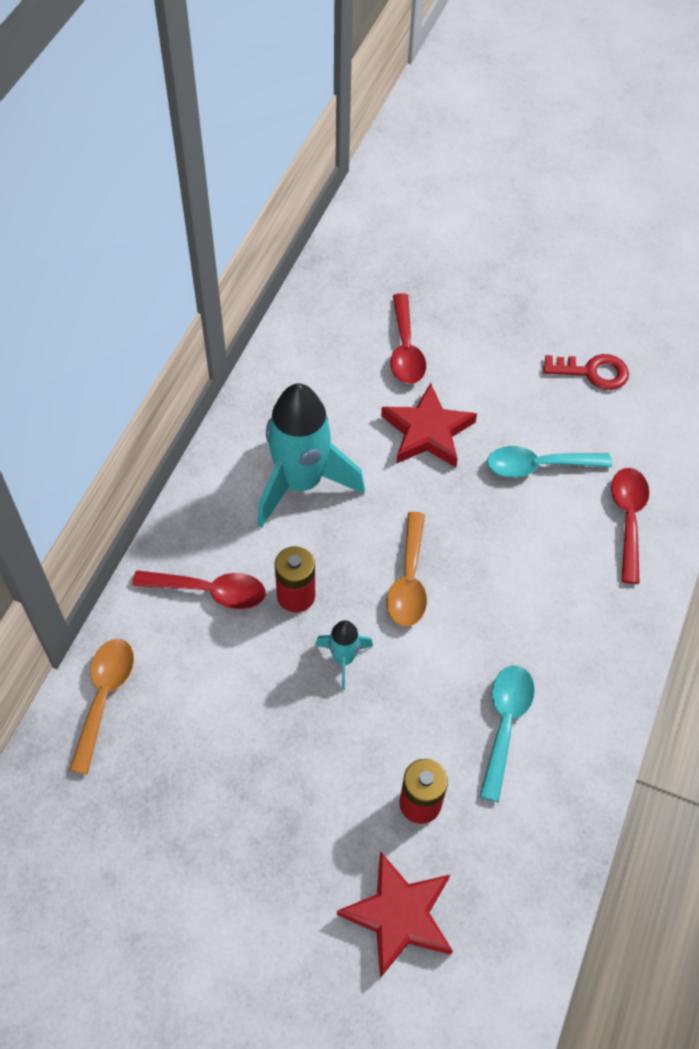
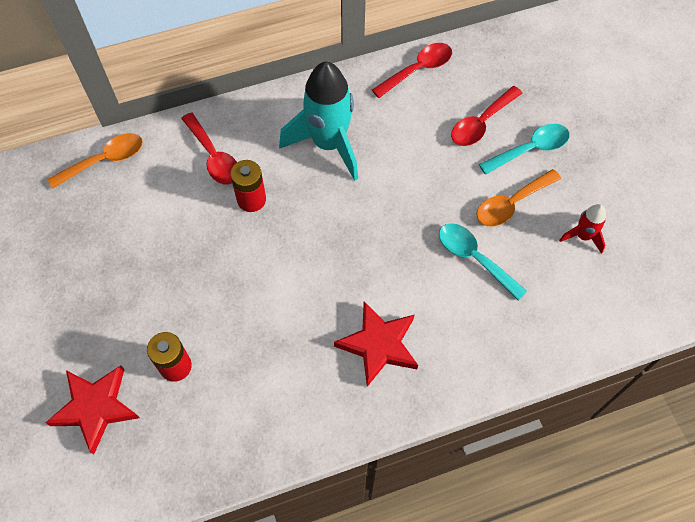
camera: 50 degrees right, 5 degrees up
(343, 659) = (233, 255): turquoise rocket -> none
(409, 580) = (318, 249): orange spoon -> orange spoon (511, 204)
(427, 431) = (434, 179): red star -> red star (379, 345)
(505, 724) = (269, 374): turquoise spoon -> turquoise spoon (530, 149)
(592, 372) = (583, 236): red key -> red rocket
(628, 519) = (489, 339): red spoon -> red spoon (418, 70)

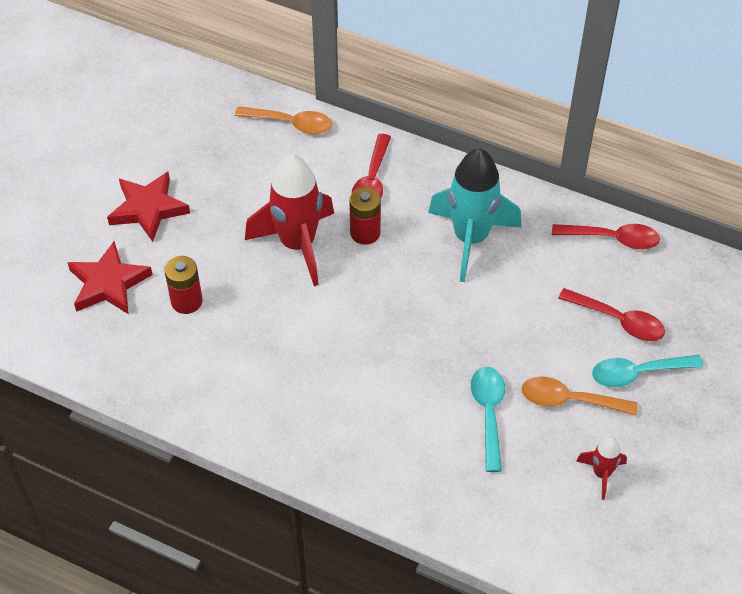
camera: 45 degrees right, 10 degrees down
(212, 249) = (297, 245): none -> red rocket
(379, 345) = (341, 409): red star -> red star (148, 209)
(481, 123) = (618, 321): red spoon -> red spoon turned 150 degrees counterclockwise
(530, 149) = (637, 373): turquoise spoon -> turquoise spoon turned 150 degrees clockwise

